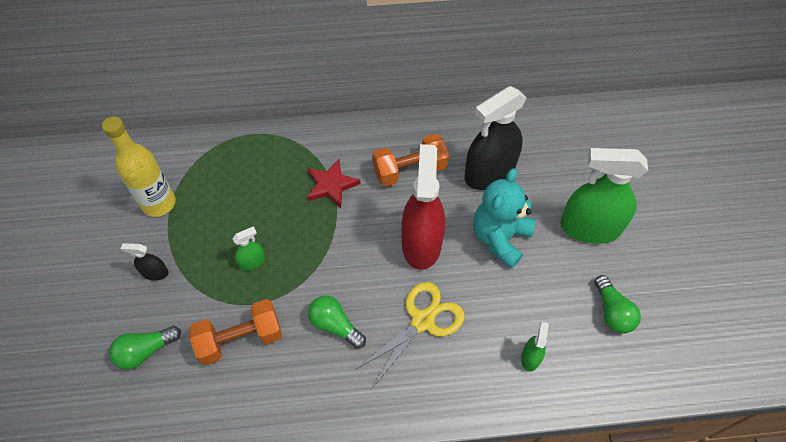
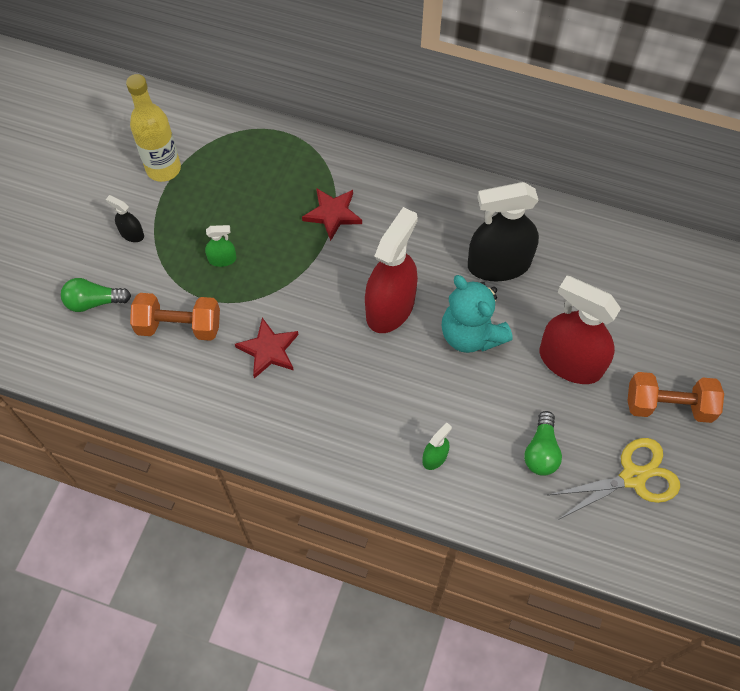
camera: 25 degrees right, 5 degrees up
(335, 325) = (269, 350): green light bulb -> red star
(409, 170) = (418, 229): orange dumbbell -> orange dumbbell (668, 405)
(423, 321) = (351, 380): yellow scissors -> yellow scissors (633, 477)
(500, 238) = (471, 334): turquoise teddy bear -> turquoise teddy bear turned 90 degrees counterclockwise
(590, 228) = (570, 362): green spray bottle -> red spray bottle

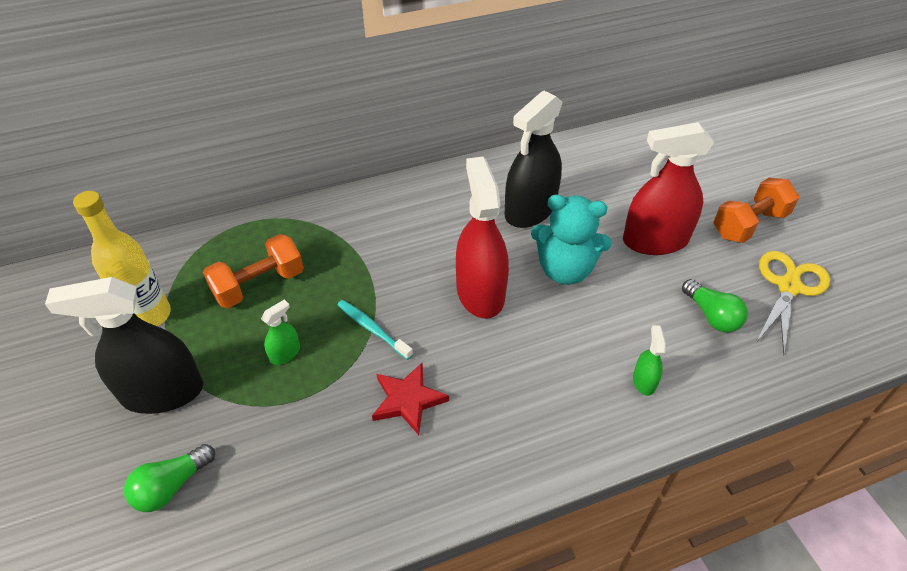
camera: 40 degrees left, 15 degrees down
(132, 234) = (162, 392): black spray bottle -> black spray bottle, size x2.28
(179, 326) = (294, 442): orange dumbbell -> orange dumbbell (259, 285)
(291, 282) = (372, 329): none -> turquoise toothbrush
(332, 214) = (357, 255): red star -> none

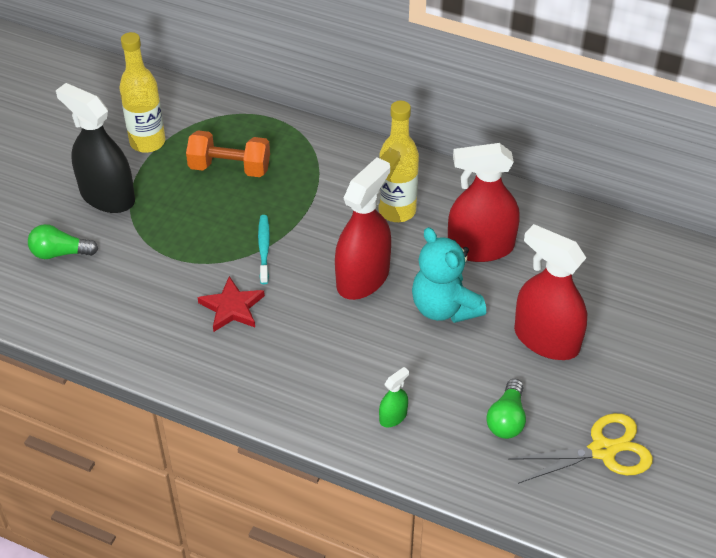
camera: 45 degrees right, 0 degrees up
(285, 353) = (196, 224): green spray bottle -> none
(439, 225) = (397, 211): none -> yellow bottle
(530, 210) = (480, 247): black spray bottle -> red spray bottle
(749, 224) = (647, 387): orange dumbbell -> none

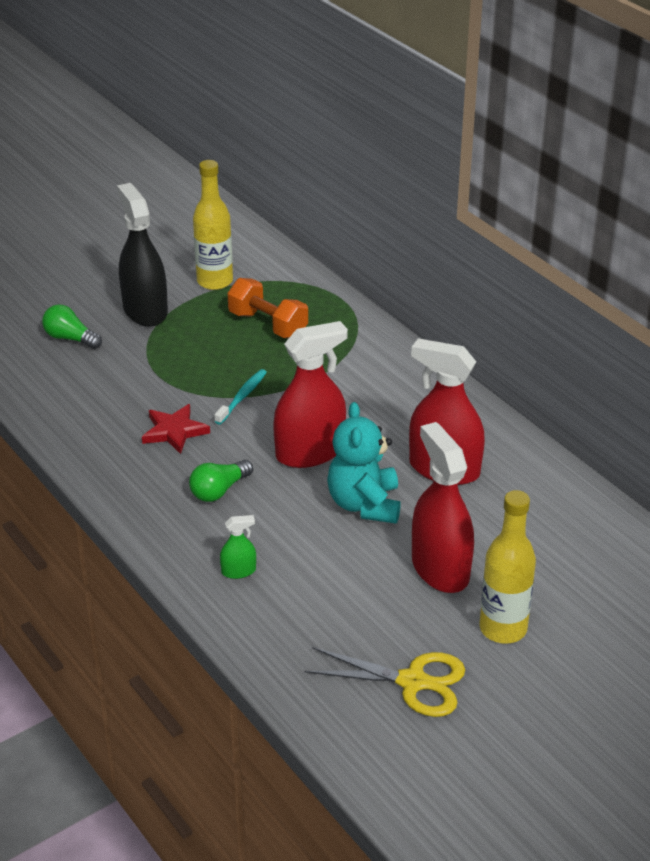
camera: 30 degrees right, 10 degrees down
(397, 211) = (390, 411): yellow bottle -> yellow bottle (503, 628)
(507, 419) = (342, 617): green light bulb -> green light bulb (219, 490)

